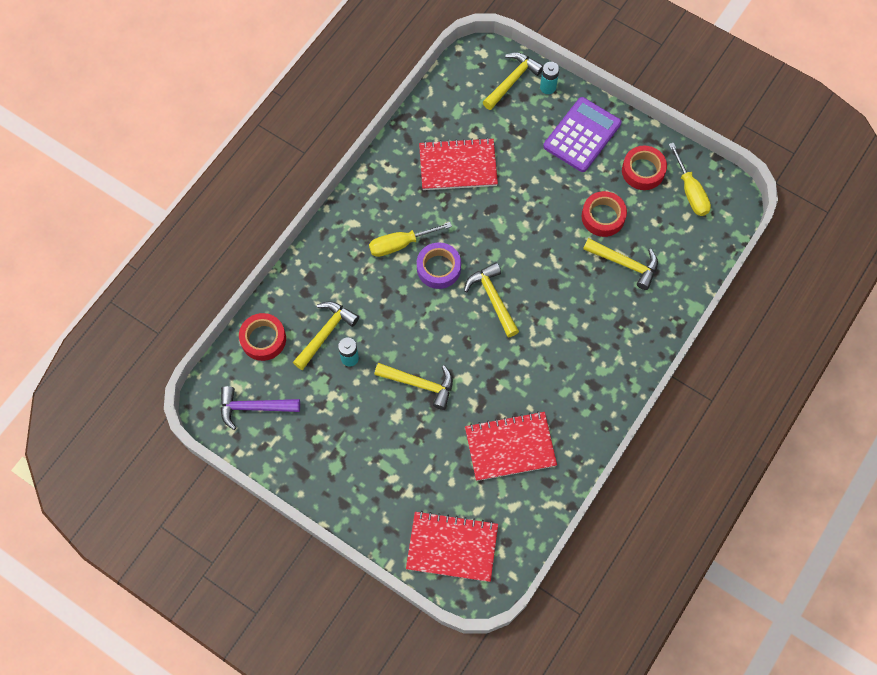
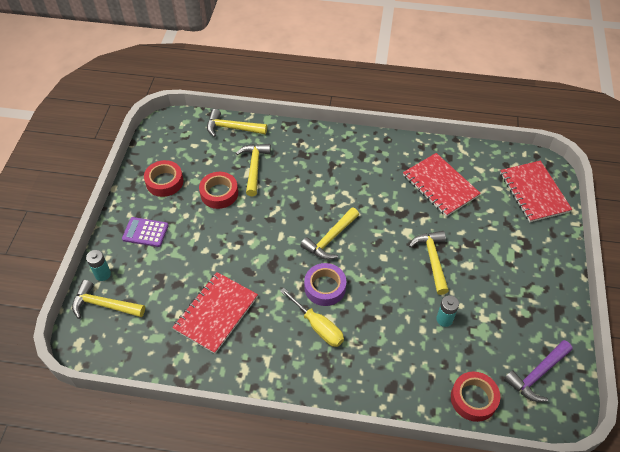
camera: 115 degrees left, 15 degrees down
(253, 407) = (537, 375): purple hammer -> purple hammer turned 75 degrees clockwise
(326, 333) = (434, 348): yellow hammer -> yellow hammer (232, 128)
(458, 166) = (216, 313): red notebook -> red notebook turned 60 degrees clockwise
(582, 135) = (145, 232): purple calculator -> purple calculator, size x0.61
(690, 191) = (171, 149): yellow screwdriver -> none

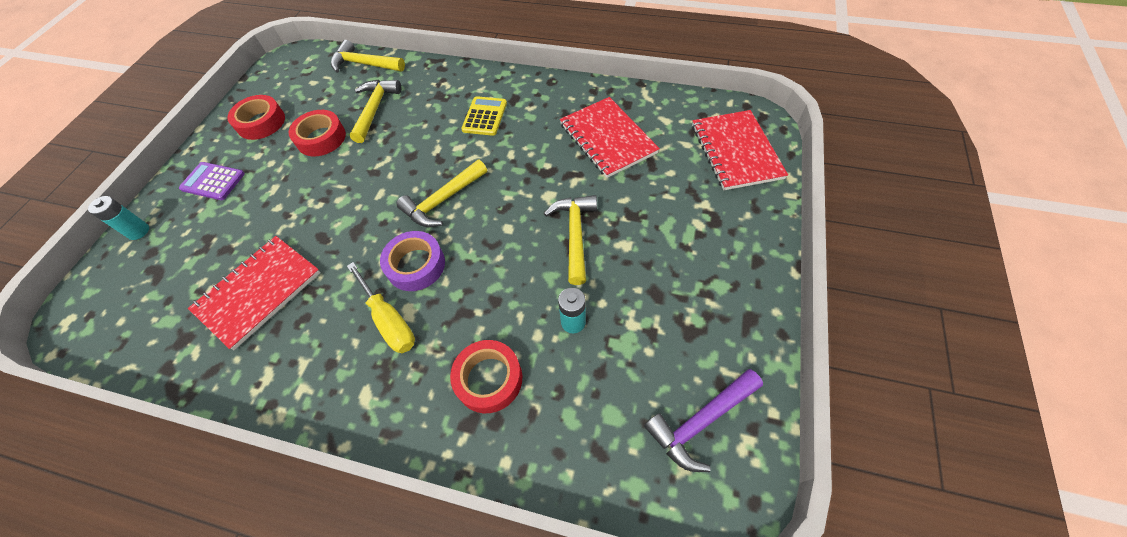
camera: 10 degrees right, 5 degrees up
(104, 305) = (122, 271): yellow hammer -> none
(343, 171) = (484, 116): none -> yellow calculator
(473, 399) = (591, 454): red tape -> red tape (489, 379)

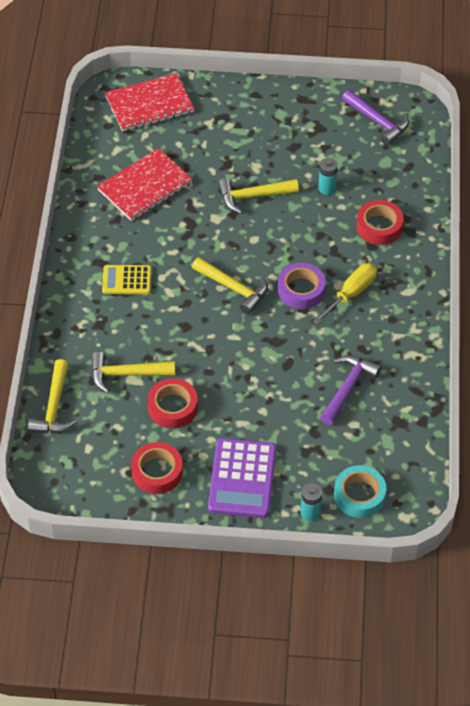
camera: 105 degrees left, 5 degrees down
(124, 279) = (359, 495): none -> turquoise tape
(213, 181) = (242, 478): purple calculator -> purple calculator, size x1.64
(259, 292) = (348, 388): red notebook -> purple hammer

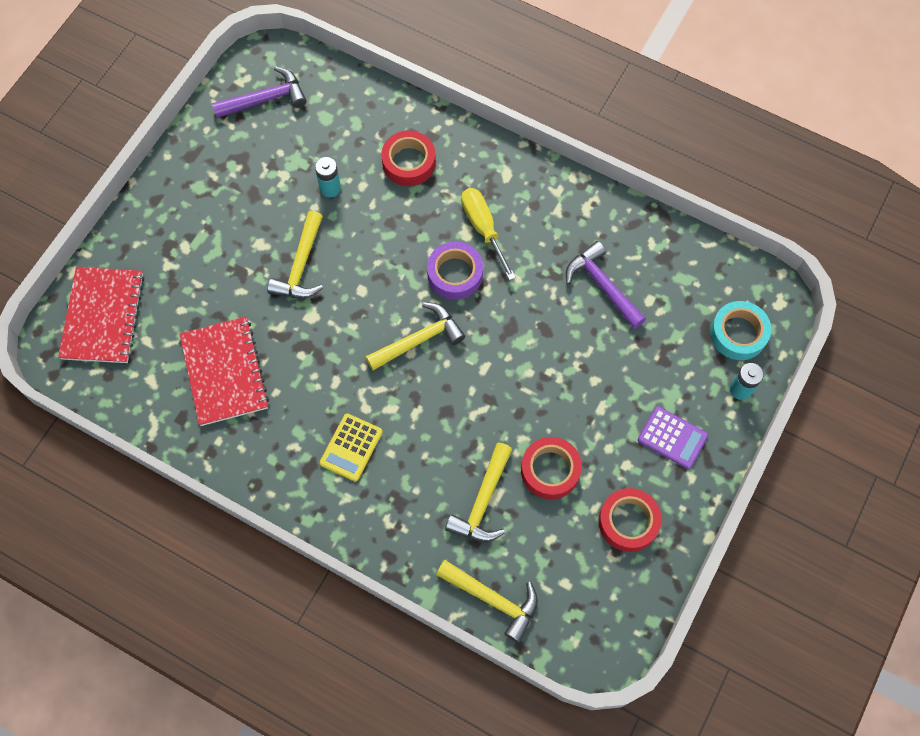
camera: 65 degrees left, 15 degrees up
(242, 478) = (672, 437): purple calculator -> purple calculator, size x0.61

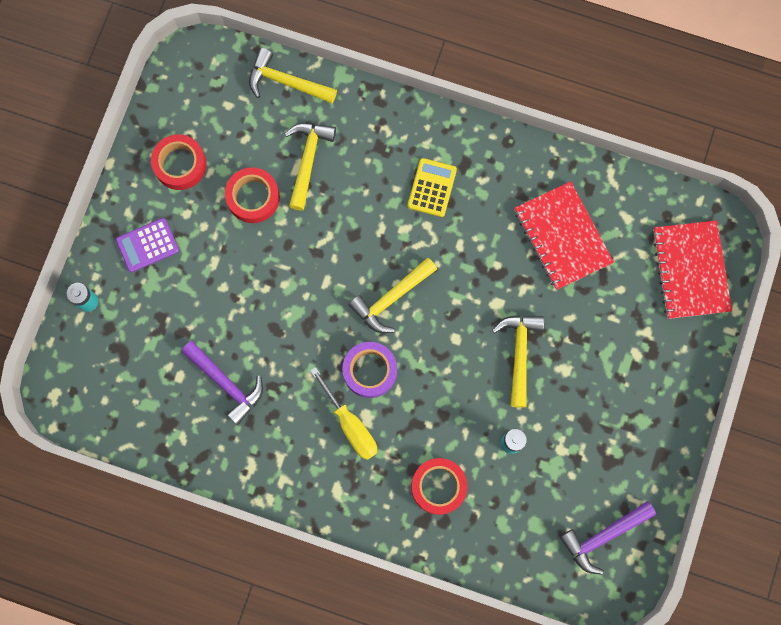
camera: 170 degrees right, 10 degrees up
(672, 437) = (147, 245): purple calculator -> purple calculator turned 45 degrees counterclockwise
(738, 334) = (92, 356): turquoise tape -> none

